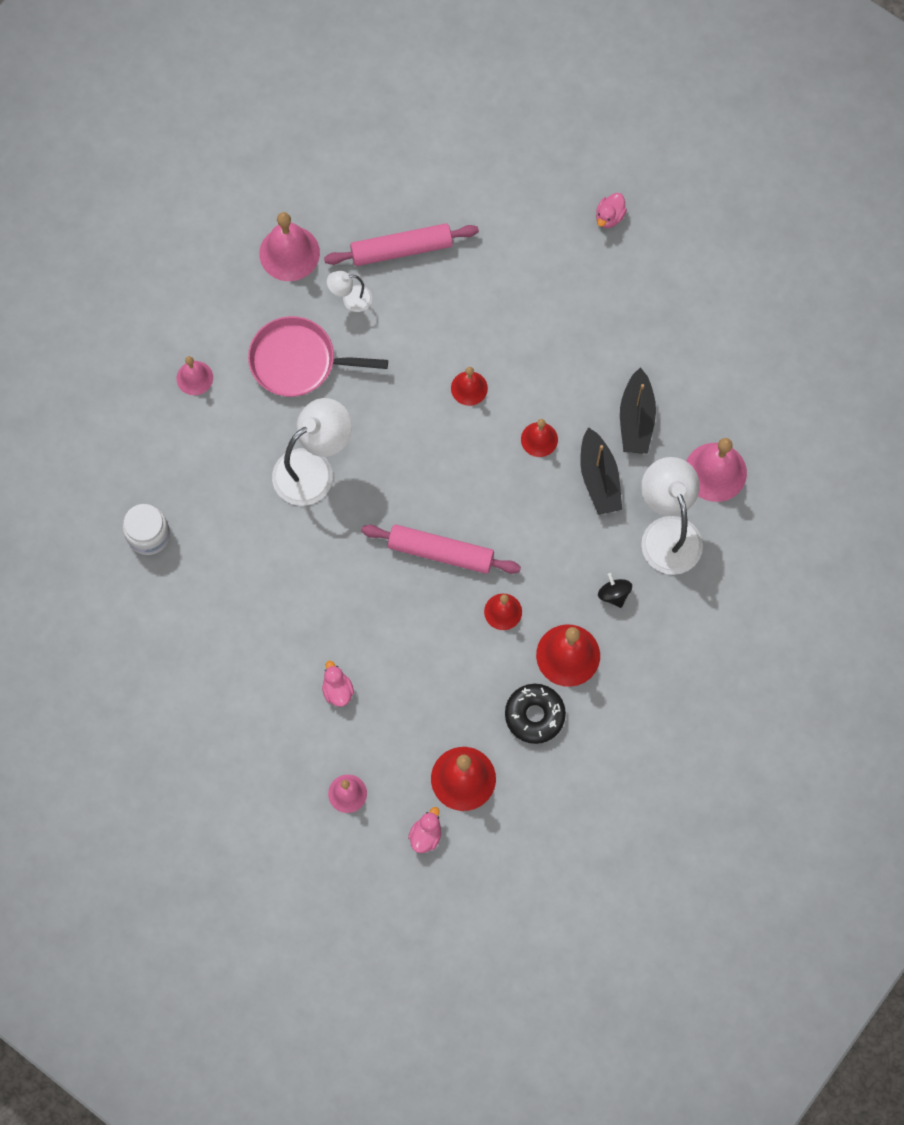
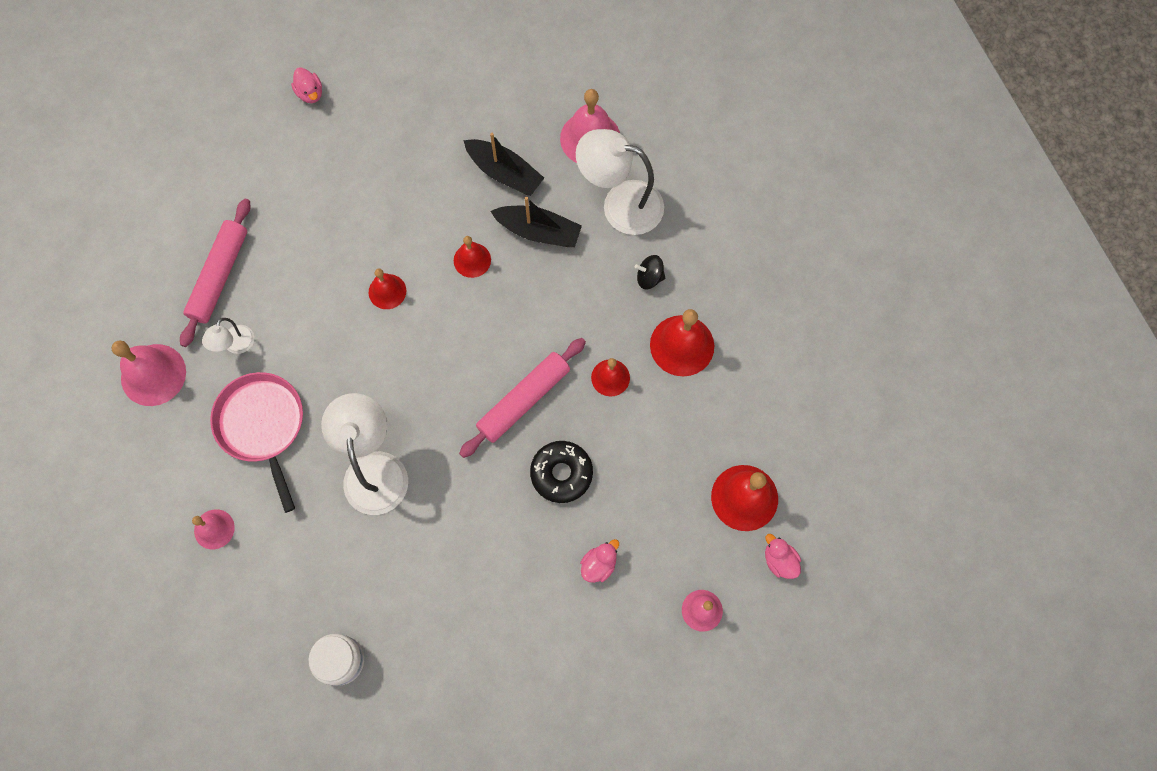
camera: 60 degrees left, 0 degrees up
(297, 361) = (262, 425): pink pan -> pink pan turned 120 degrees clockwise
(337, 690) = (599, 564): pink duck -> pink duck turned 120 degrees clockwise
(534, 715) = (720, 403): black donut -> black donut (561, 473)

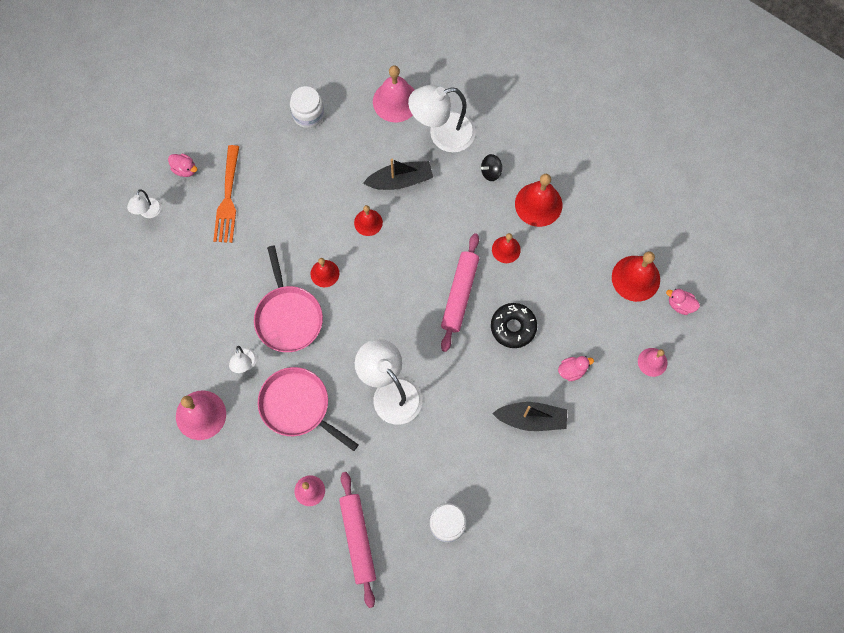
camera: 30 degrees left, 0 degrees up
(219, 276) = (203, 325): pink rolling pin -> pink rolling pin (357, 539)
(242, 120) = (148, 212): none -> white lamp
(316, 318) = (288, 317): none -> pink pan
(336, 149) = (227, 197): none -> orange fork
(482, 102) = (308, 114): none -> white jar
(504, 173) = (353, 154): black boat -> black boat (531, 419)
(599, 564) = (572, 370): pink duck -> pink duck turned 60 degrees clockwise

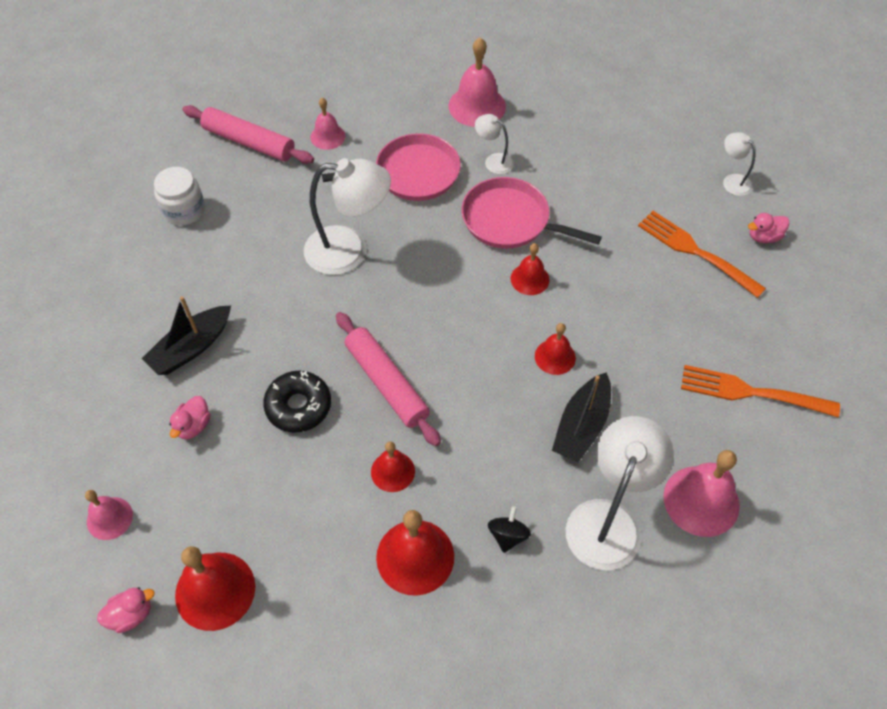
camera: 130 degrees right, 15 degrees down
(308, 114) = (752, 392): white jar -> orange fork

